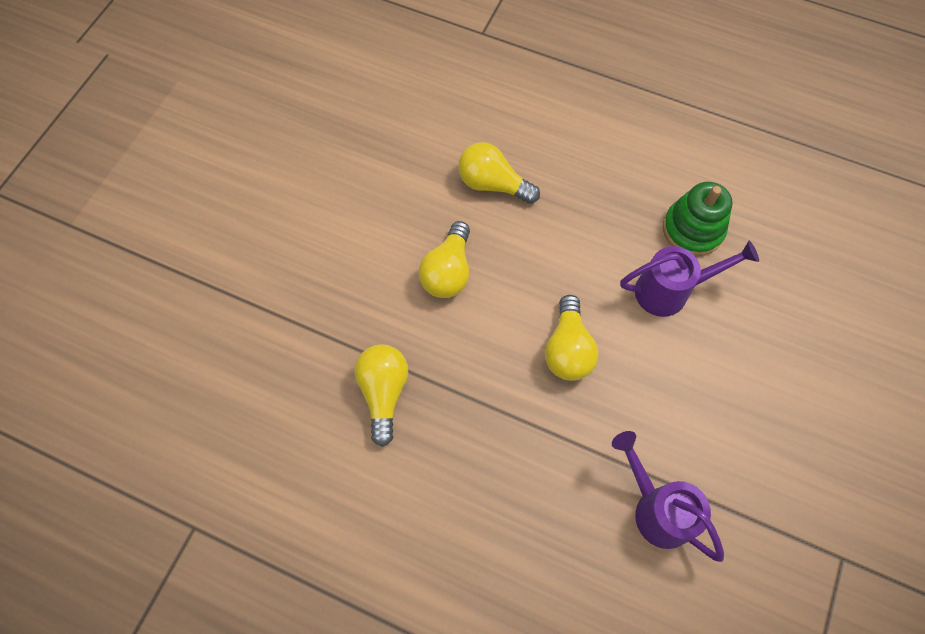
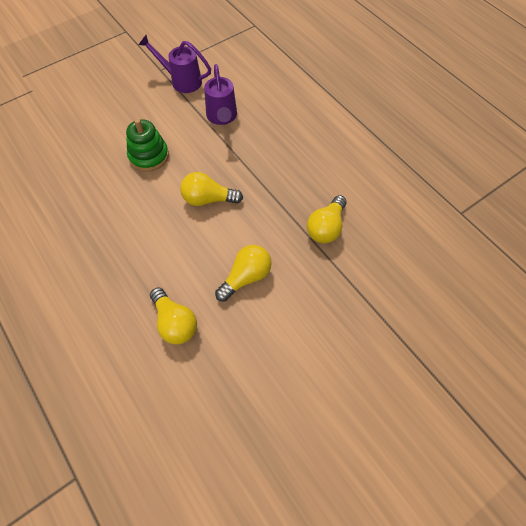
camera: 150 degrees left, 5 degrees down
(567, 349) = (208, 199): yellow light bulb -> yellow light bulb turned 120 degrees counterclockwise
(670, 291) = (127, 199): purple watering can -> purple watering can (182, 81)
(692, 229) = (80, 225): green stacking toy -> green stacking toy (149, 156)

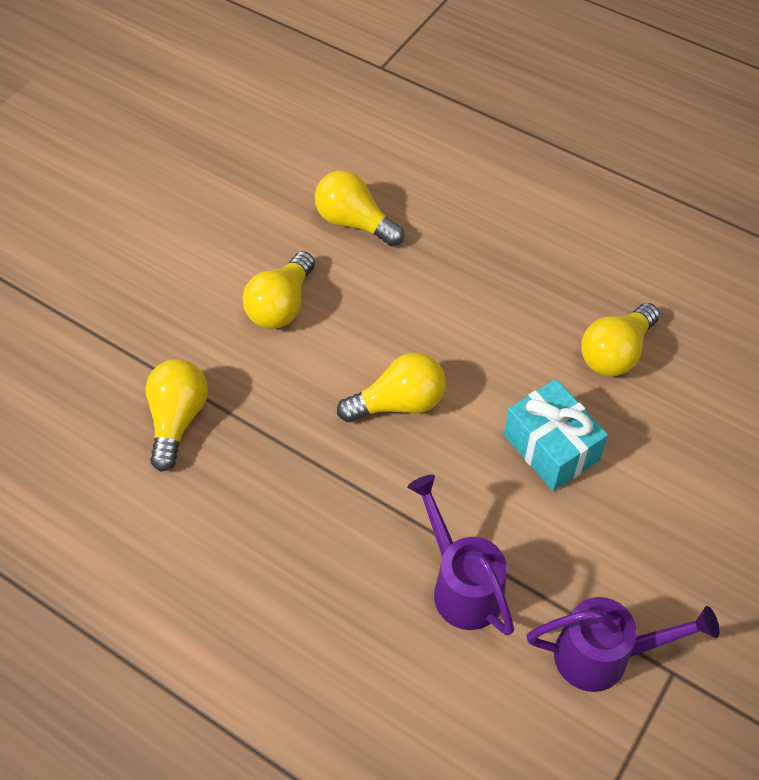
camera: 160 degrees right, 5 degrees down
(84, 189) = (615, 352): none -> yellow light bulb
(149, 156) = (551, 447): green stacking toy -> turquoise gift

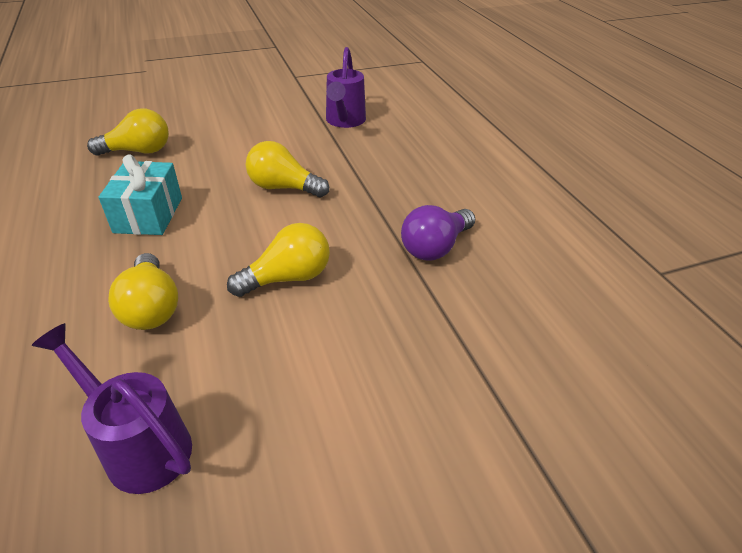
camera: 145 degrees left, 15 degrees down
(178, 419) = (435, 247): yellow light bulb -> purple light bulb
(551, 447) = (235, 138): turquoise gift -> turquoise gift (148, 215)
(603, 656) = (314, 87): purple watering can -> purple watering can (140, 445)

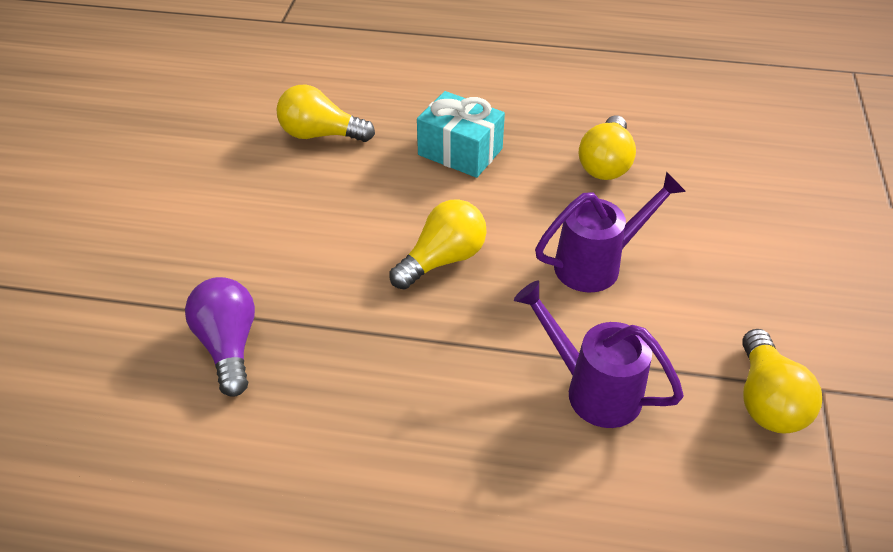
camera: 120 degrees right, 5 degrees up
(140, 445) = (197, 113): purple watering can -> purple watering can (597, 264)
(288, 278) = (286, 217): yellow light bulb -> yellow light bulb (767, 399)

